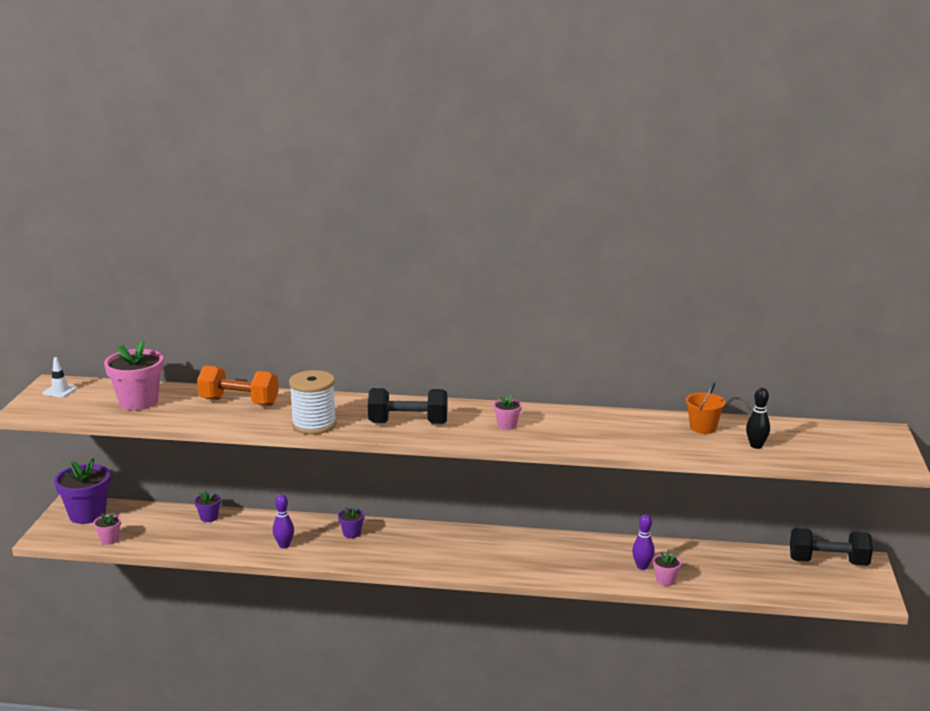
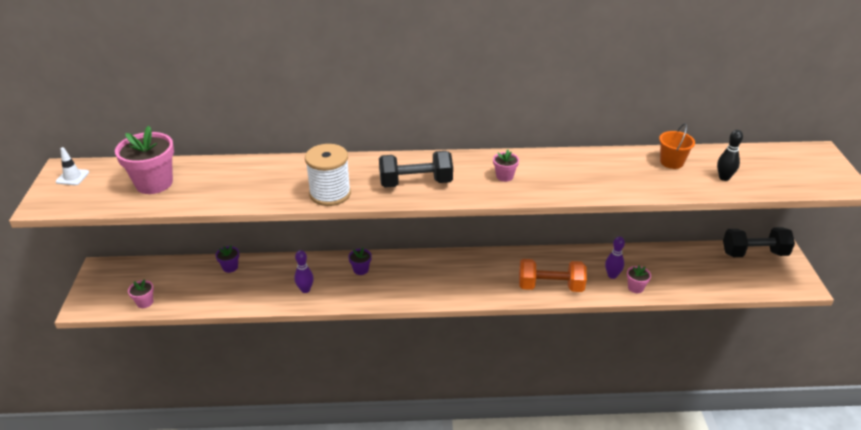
camera: 10 degrees left, 15 degrees up
(87, 514) = (117, 276): purple flower pot -> none
(239, 402) = (251, 174): orange dumbbell -> orange dumbbell (550, 286)

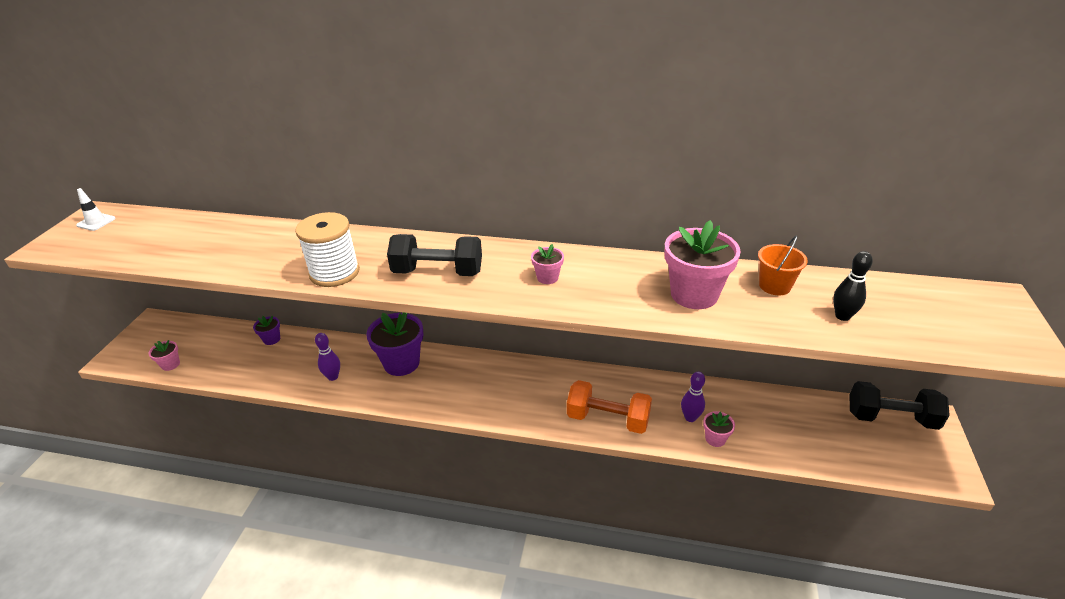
camera: 15 degrees right, 0 degrees up
(154, 183) = (165, 238): pink flower pot -> pink flower pot (694, 294)
(361, 270) = (401, 363): purple flower pot -> purple flower pot, size x2.07

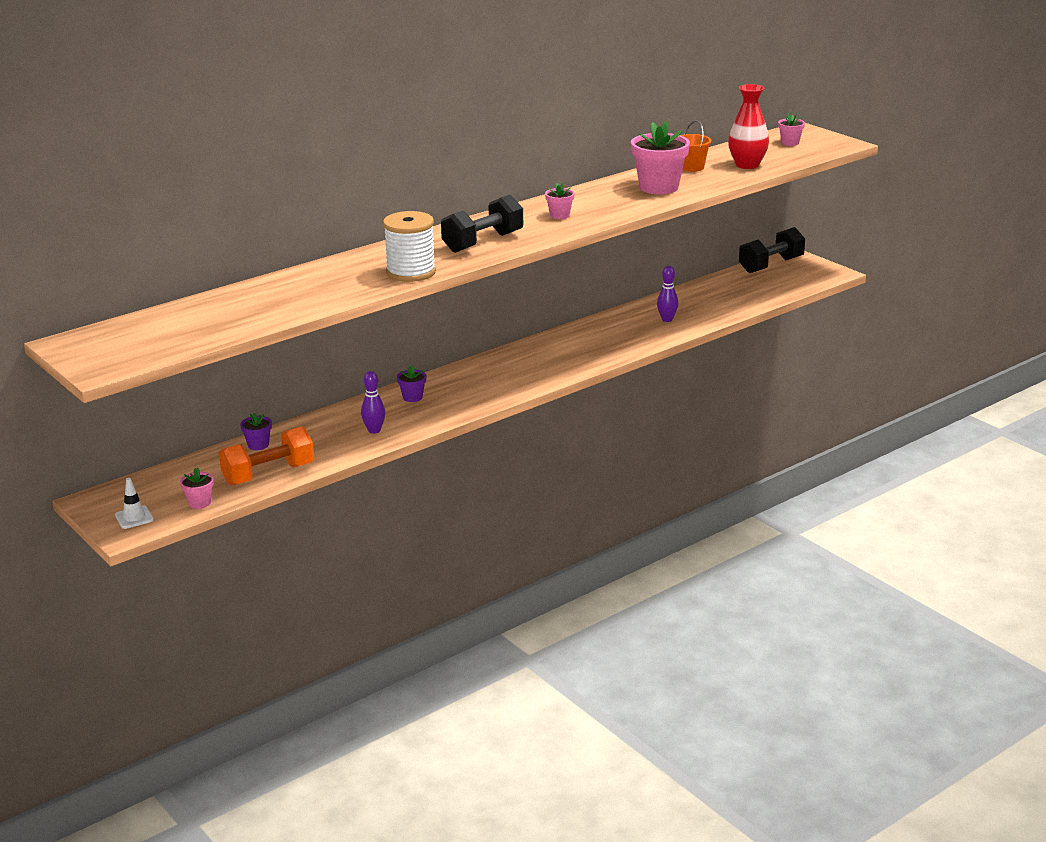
camera: 50 degrees left, 10 degrees down
(96, 222) = (91, 344): white traffic cone -> white traffic cone (134, 517)
(401, 363) = (412, 397): purple flower pot -> purple flower pot, size x0.48
(608, 419) = (620, 345): orange dumbbell -> orange dumbbell (268, 474)
(715, 439) = (698, 320): pink flower pot -> pink flower pot (790, 143)
(842, 316) = (747, 165): black bowling pin -> red vase

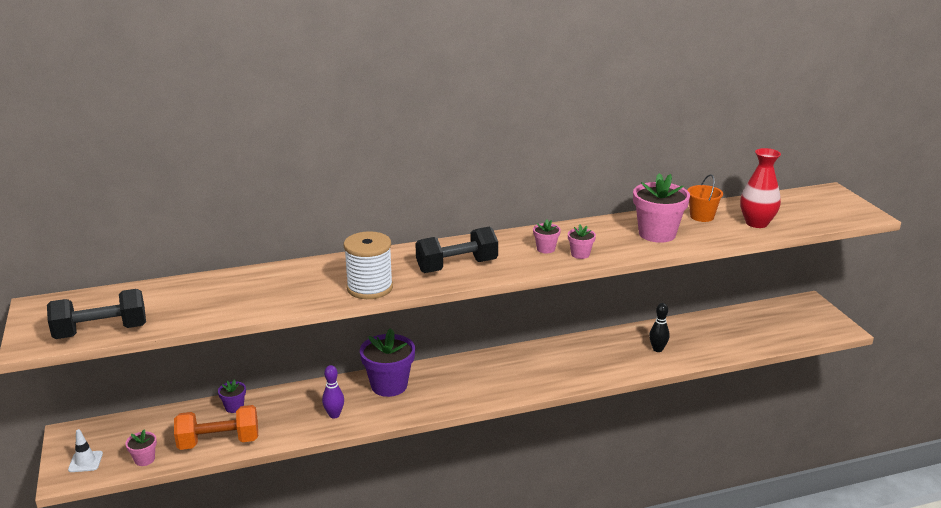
camera: 20 degrees right, 0 degrees up
(412, 397) = (389, 385): purple flower pot -> purple flower pot, size x2.07
(667, 319) = (657, 349): purple bowling pin -> black bowling pin
(771, 265) = (784, 309): black dumbbell -> black dumbbell (101, 331)
(790, 143) = (812, 205): pink flower pot -> pink flower pot (580, 254)

